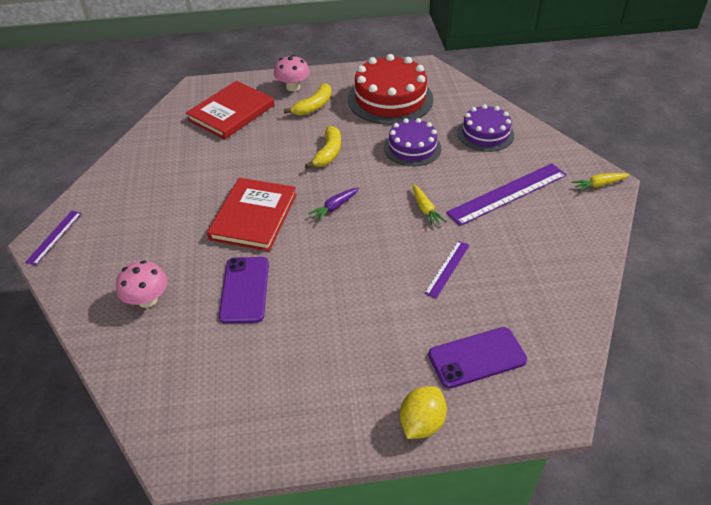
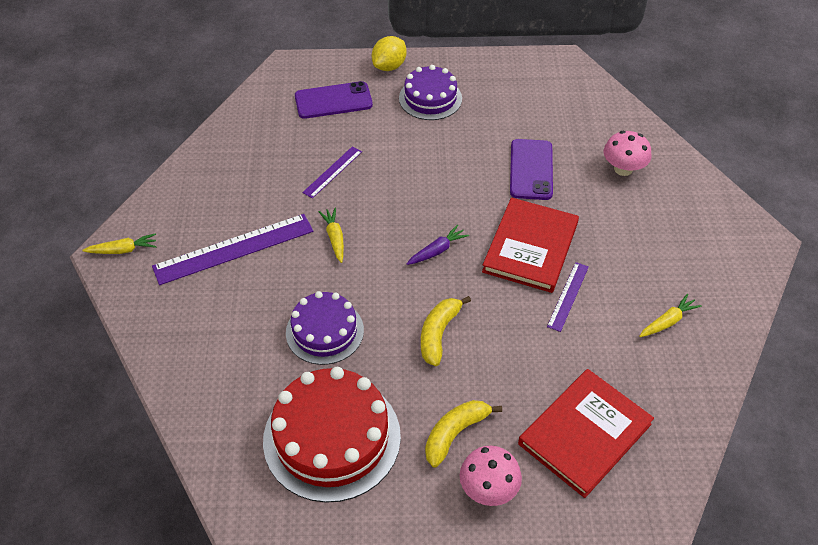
camera: 175 degrees left, 5 degrees up
(54, 237) = (751, 244): purple ruler -> purple ruler (568, 296)
(154, 174) = (667, 321): none -> yellow carrot
(485, 134) = (217, 346): purple cake -> purple cake (430, 98)

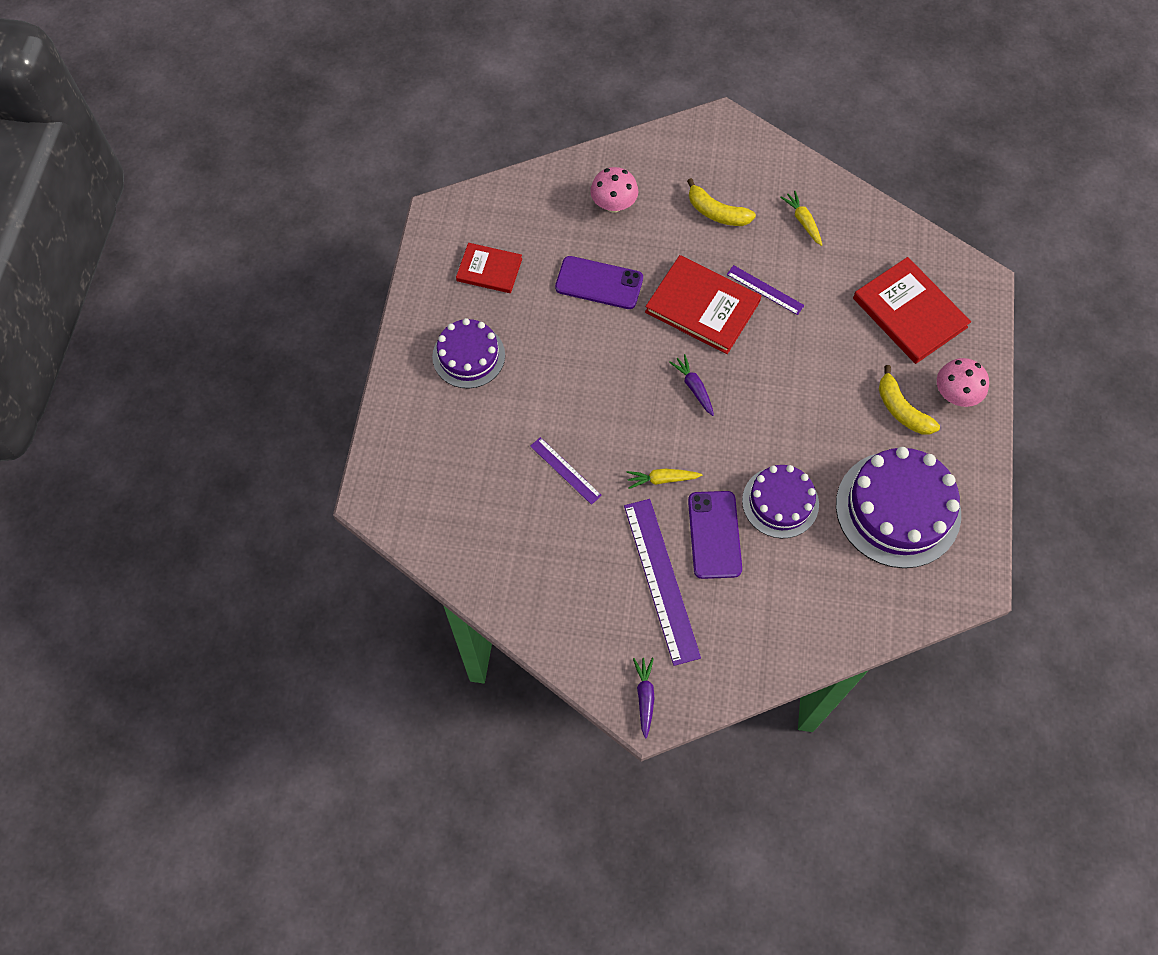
camera: 80 degrees left, 15 degrees up
(123, 250) = (644, 697): yellow carrot -> purple carrot
(332, 438) = (898, 509): red cake -> purple cake
(333, 101) = (449, 456): purple phone -> purple phone (714, 535)
(389, 66) = (402, 389): yellow lemon -> none
(438, 334) = (795, 404): yellow banana -> yellow banana (716, 212)
(519, 98) = (489, 270): none -> red book

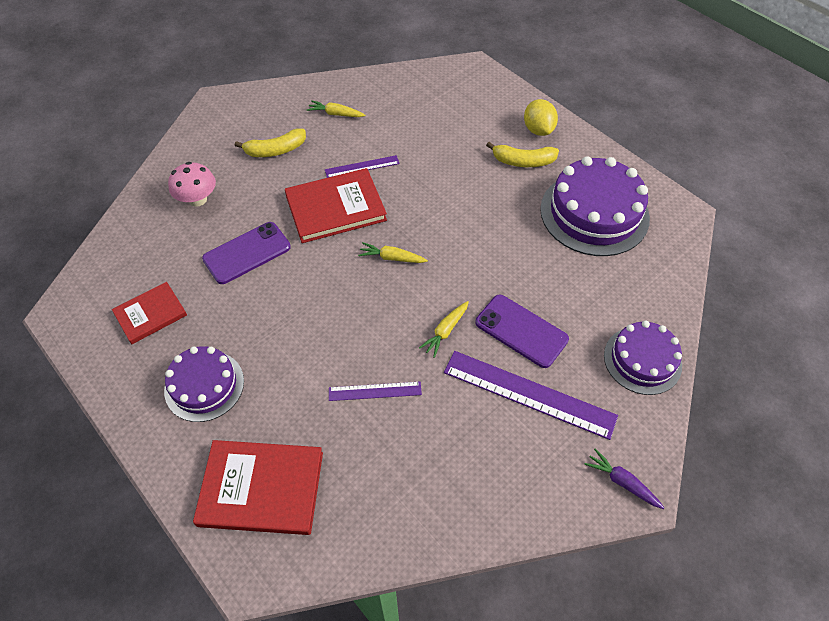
camera: 50 degrees left, 10 degrees down
(694, 388) = (392, 258): purple carrot -> yellow carrot
(780, 502) = (531, 273): purple cake -> purple cake (642, 360)
(909, 313) = (458, 111): red book -> red book (261, 488)
(955, 394) = (538, 130): pink mushroom -> yellow lemon

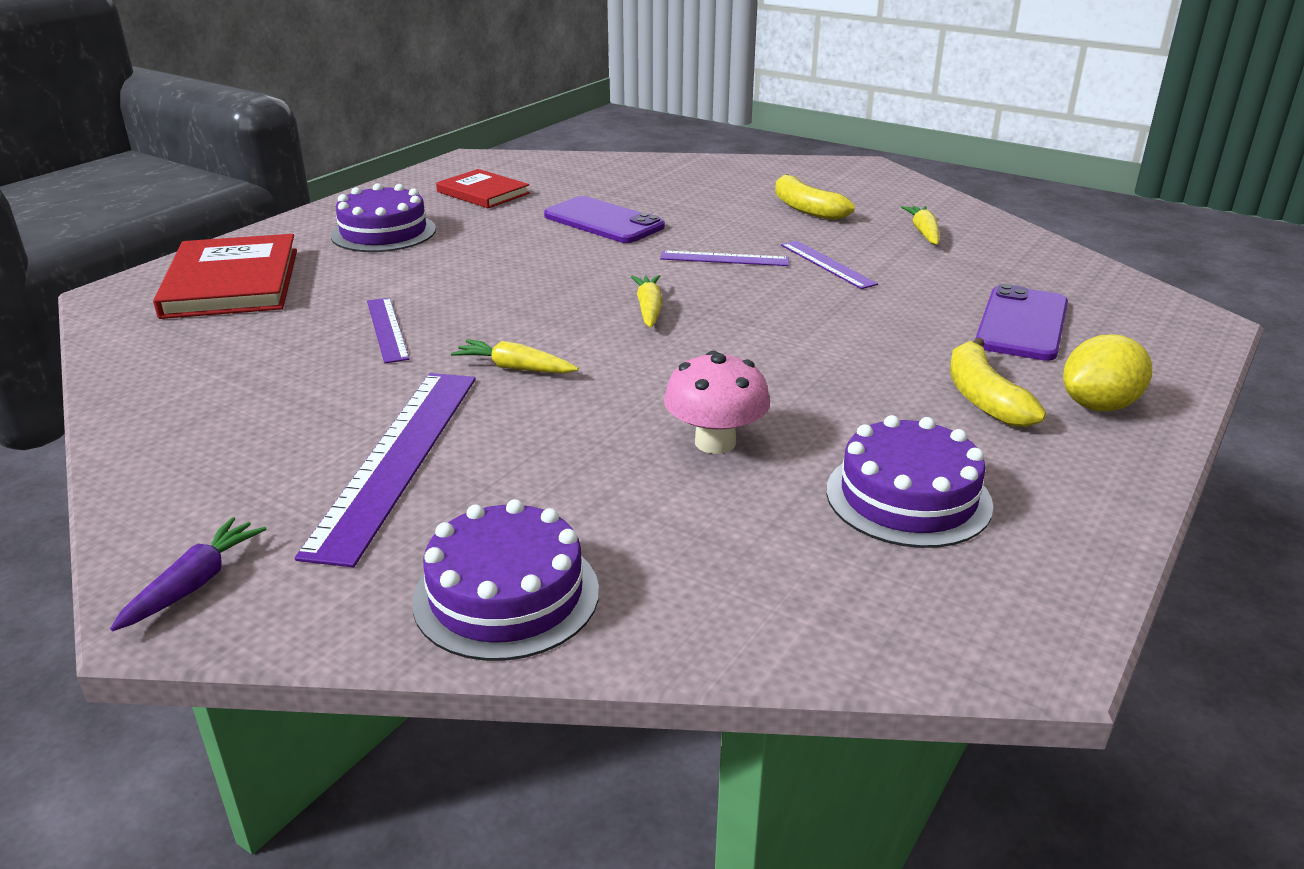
camera: 75 degrees right, 25 degrees down
(198, 199) = (678, 184): pink mushroom -> pink mushroom (715, 442)
(335, 208) = (724, 259): red book -> purple ruler
(521, 331) = (539, 437): purple phone -> purple phone (1022, 324)
(594, 213) = (908, 497): purple cake -> purple cake, size x0.62

